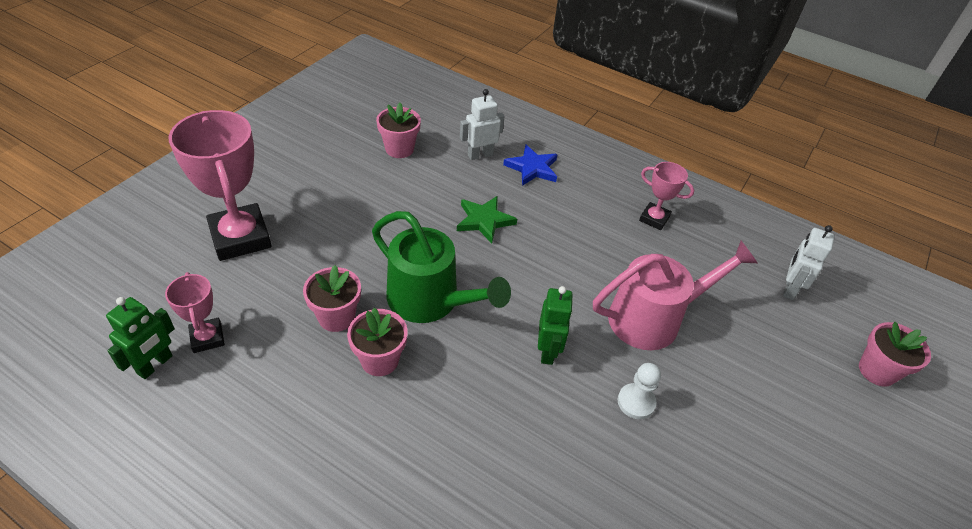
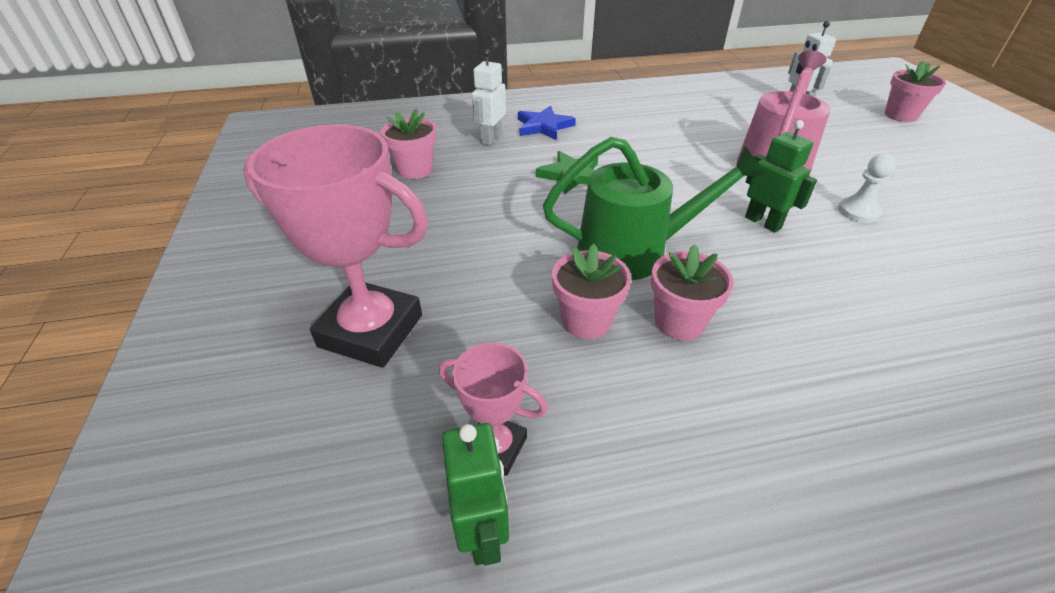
camera: 40 degrees left, 5 degrees down
(654, 219) = (670, 111): pink trophy -> none

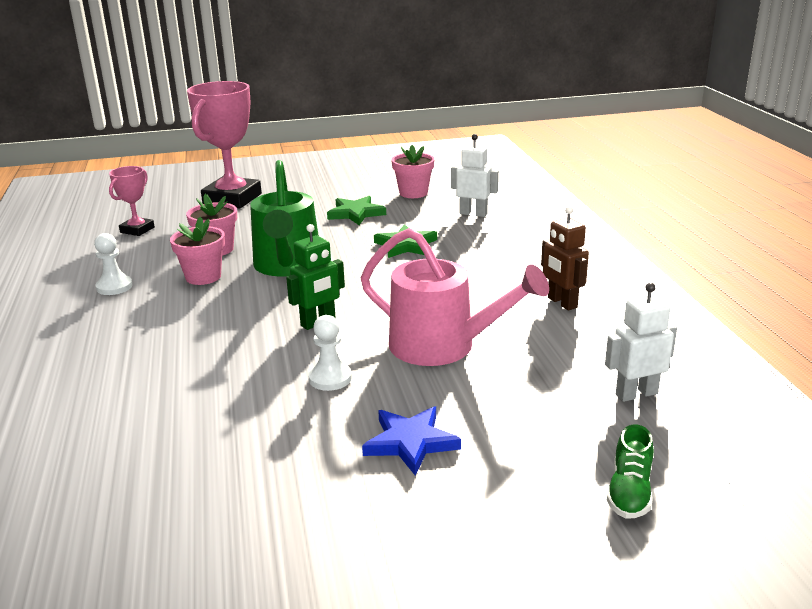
camera: 90 degrees right, 15 degrees down
(471, 208) = (356, 213): none -> green star
(482, 532) = (96, 229): green robot -> none
(544, 126) = (506, 233): blue star -> blue star (411, 442)
(681, 114) = (562, 303): none -> brown robot
(737, 422) = (114, 287): none -> white pawn
(900, 115) = (629, 492): pink flower pot -> green shoe

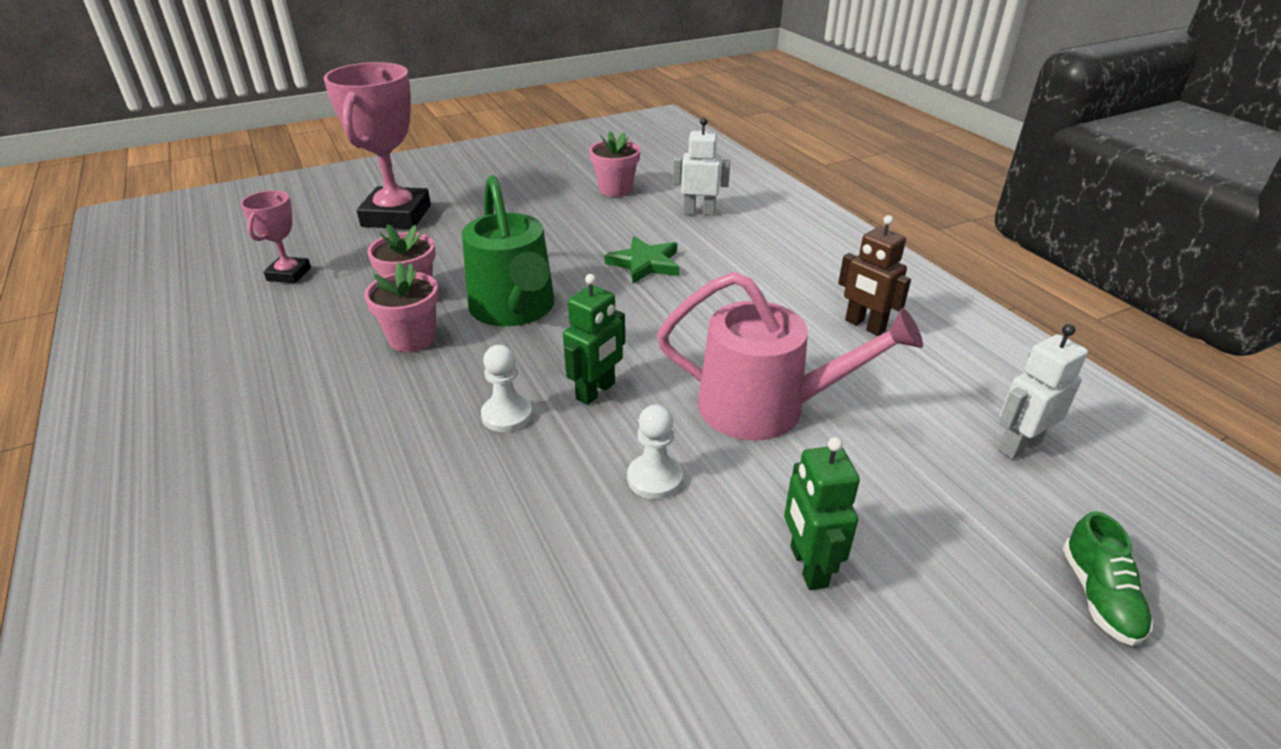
camera: 15 degrees left, 10 degrees up
(114, 287) = (295, 368): white pawn -> white pawn (507, 415)
(356, 213) = (562, 224): green star -> none
(411, 442) = (808, 566): blue star -> green robot

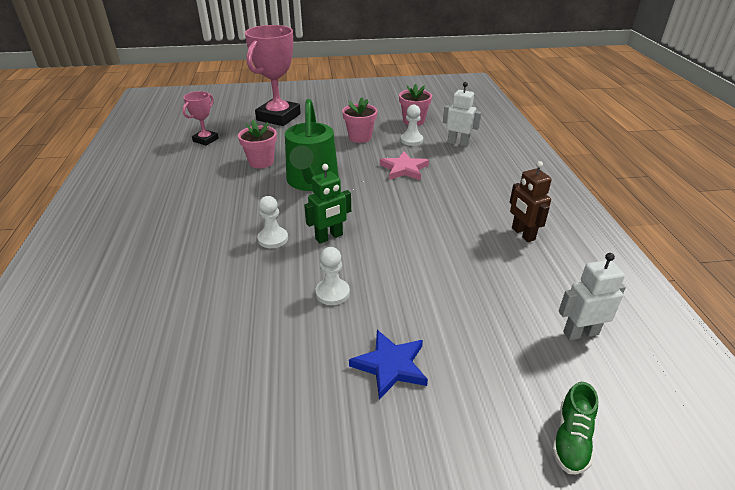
camera: 20 degrees right, 0 degrees up
(412, 338) = (247, 186): pink flower pot -> pink flower pot (360, 137)
(630, 218) = (411, 140): none -> white pawn
(645, 263) = (404, 169): green star -> pink star
(765, 407) = (424, 269): pink watering can -> none
(808, 566) = (390, 365): green robot -> blue star

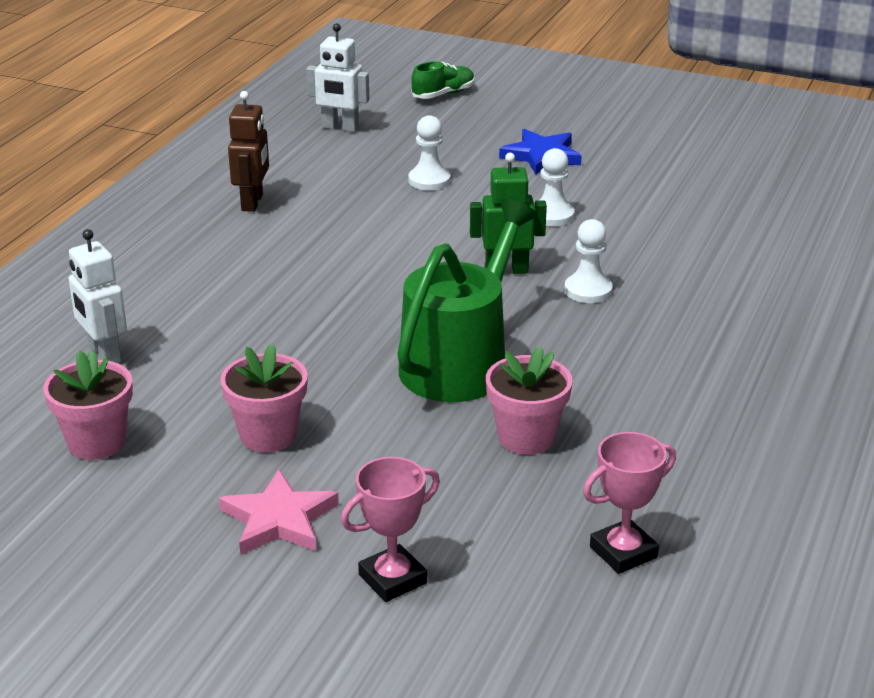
camera: 150 degrees left, 5 degrees down
(278, 117) = (392, 579): pink trophy -> pink trophy, size x0.51
(404, 169) = (276, 335): pink star -> pink star (279, 519)
(411, 140) = (177, 391): white pawn -> white pawn (429, 180)

